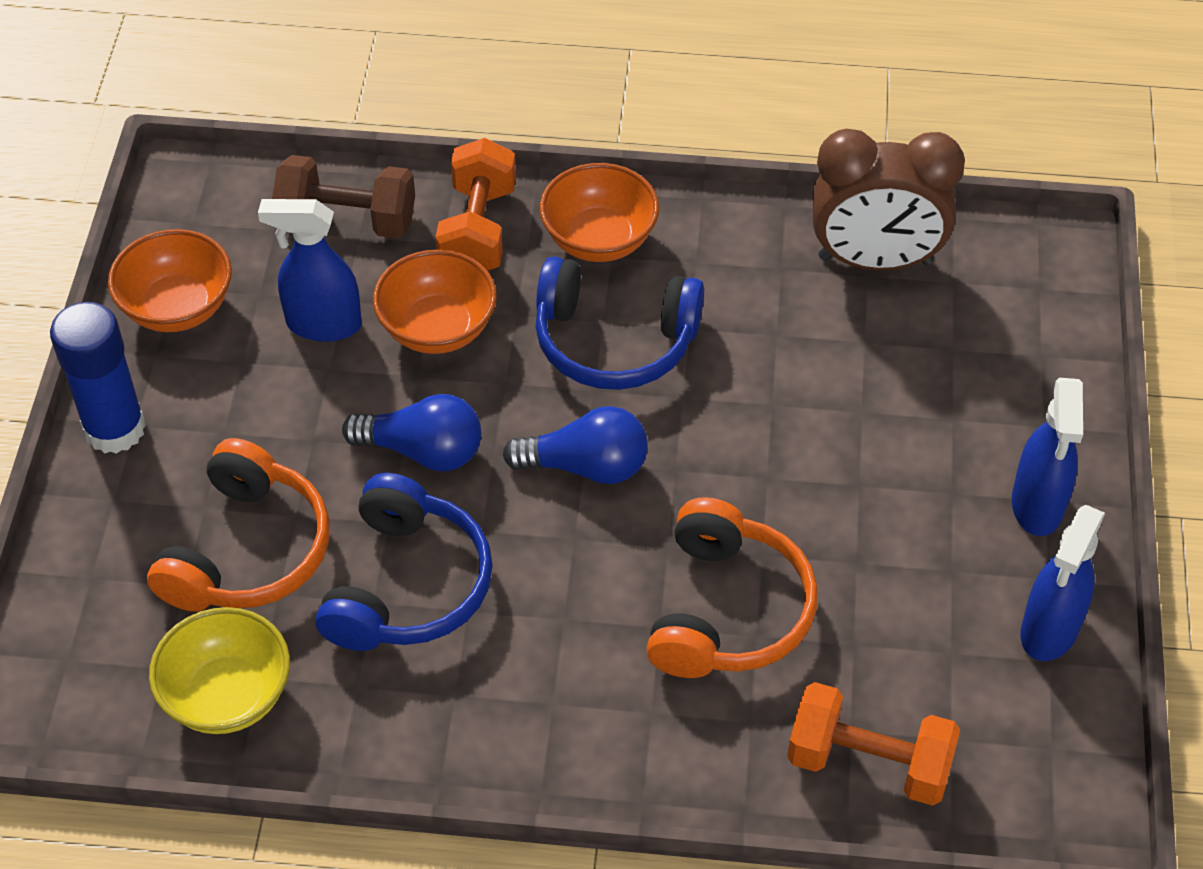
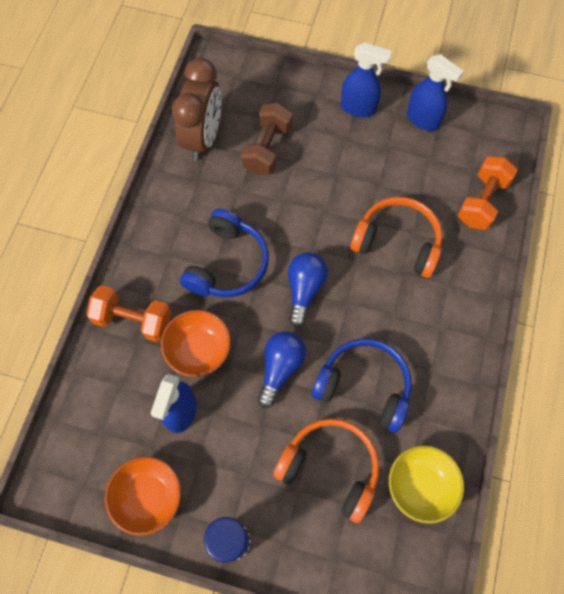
camera: 80 degrees left, 15 degrees up
(347, 220) = (106, 390): brown dumbbell -> brown dumbbell (267, 149)
(599, 239) = (157, 260): orange bowl -> none

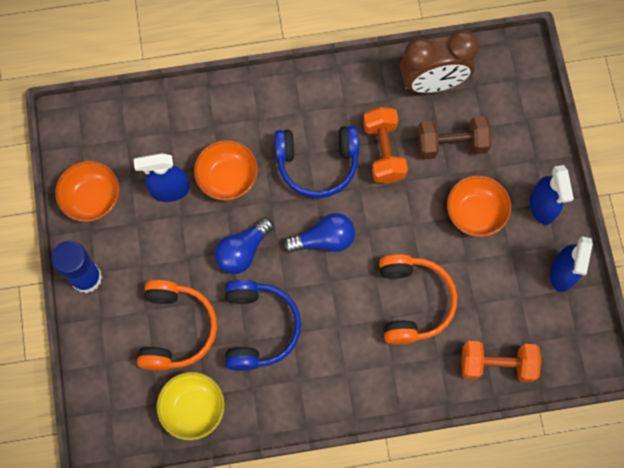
camera: 65 degrees right, 5 degrees up
(133, 320) = (229, 113): orange dumbbell -> orange dumbbell (383, 152)
(280, 368) = (243, 251): blue light bulb -> blue light bulb turned 135 degrees clockwise
(340, 159) = (475, 213): none -> orange bowl

